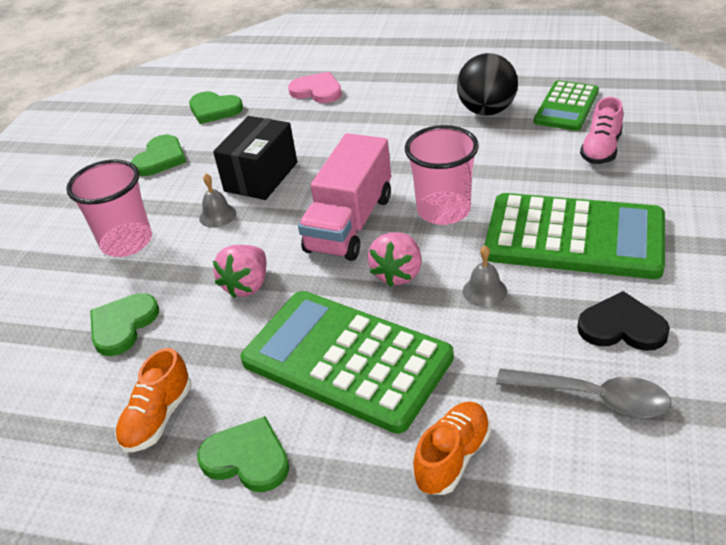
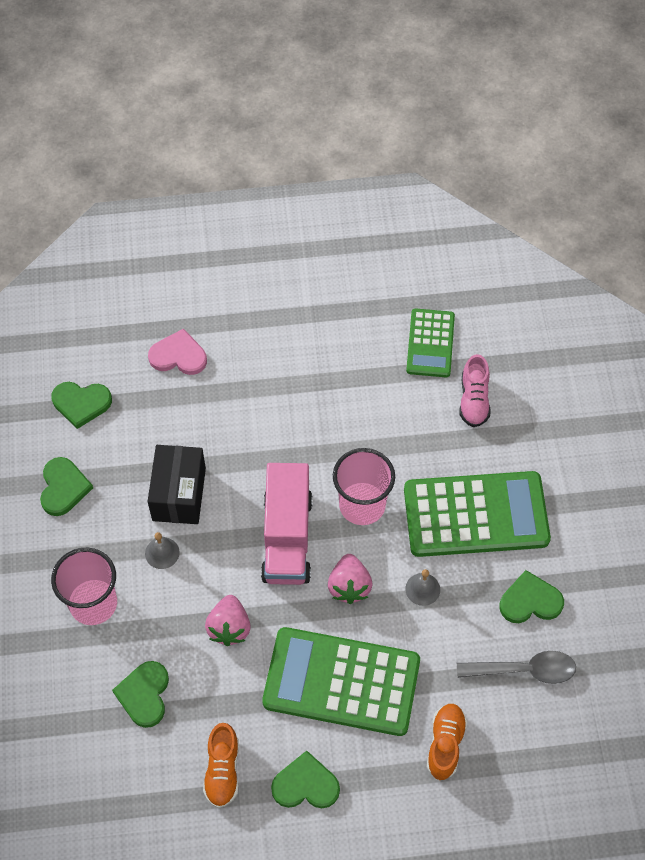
camera: 25 degrees left, 20 degrees up
(487, 111) = (359, 361): black ball -> none
(622, 326) = (530, 601): black heart -> green heart

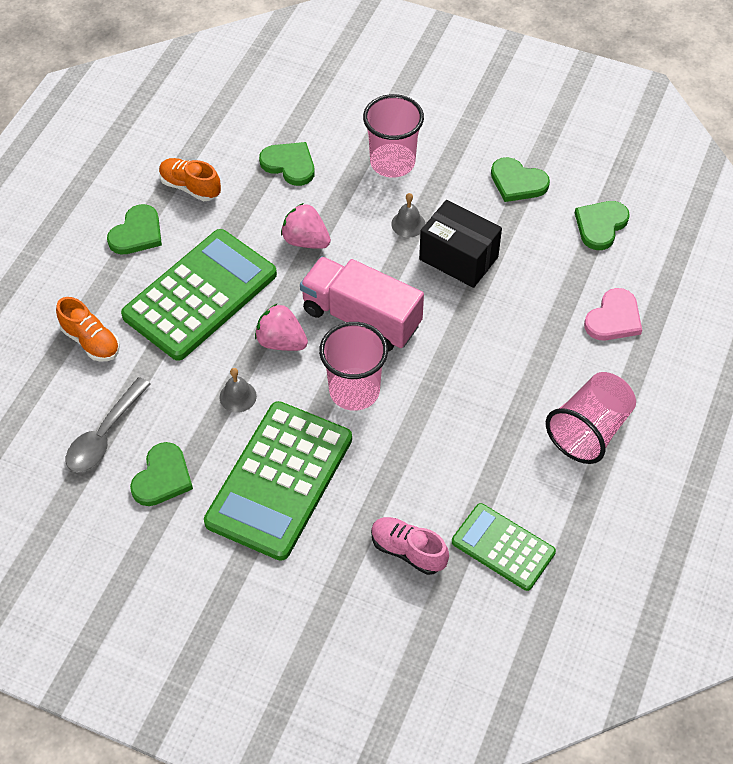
camera: 120 degrees right, 5 degrees down
(297, 330) = (589, 430): none -> pink cup

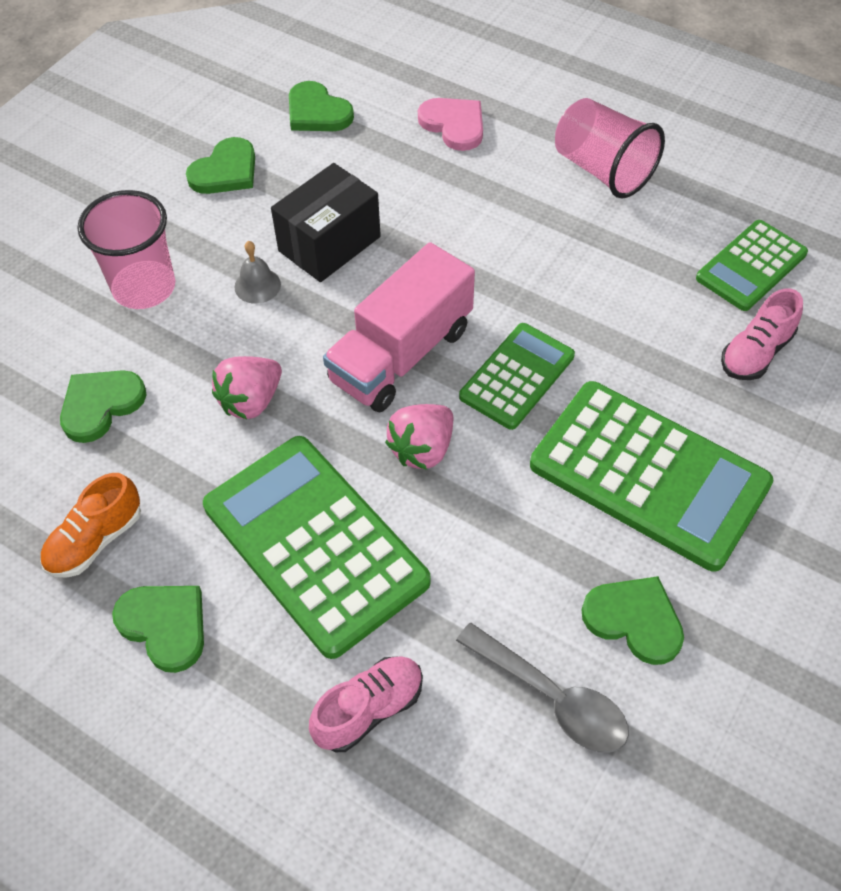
camera: 80 degrees left, 0 degrees up
(91, 341) = (369, 709): orange shoe -> pink shoe
(238, 396) = (507, 511): grey bell -> none
(354, 391) = (517, 376): pink cup -> green calculator

